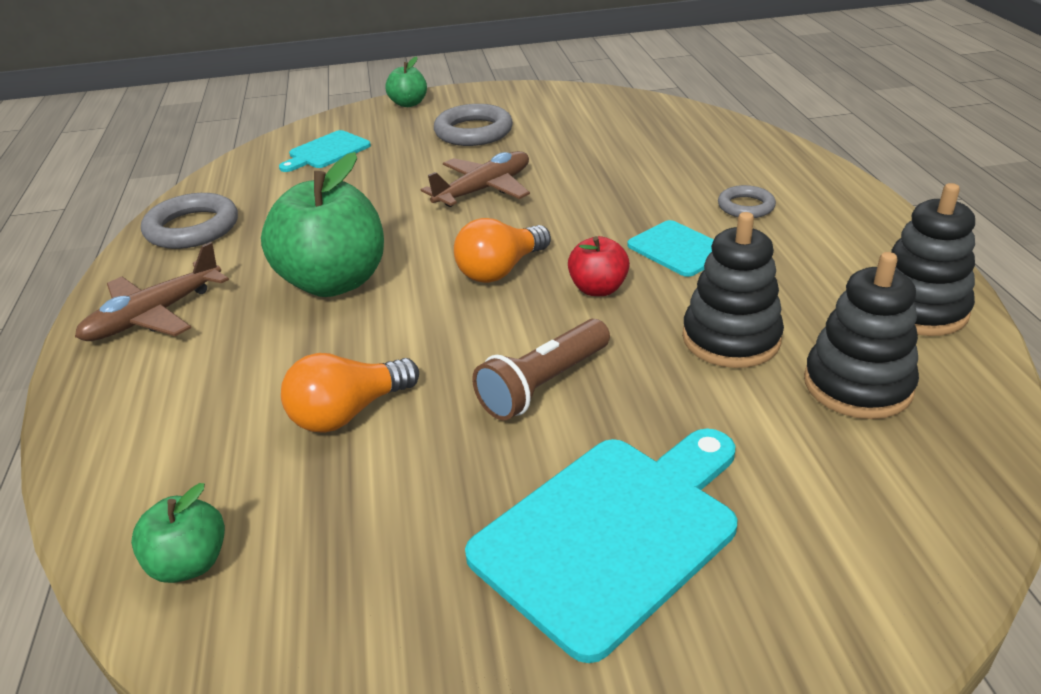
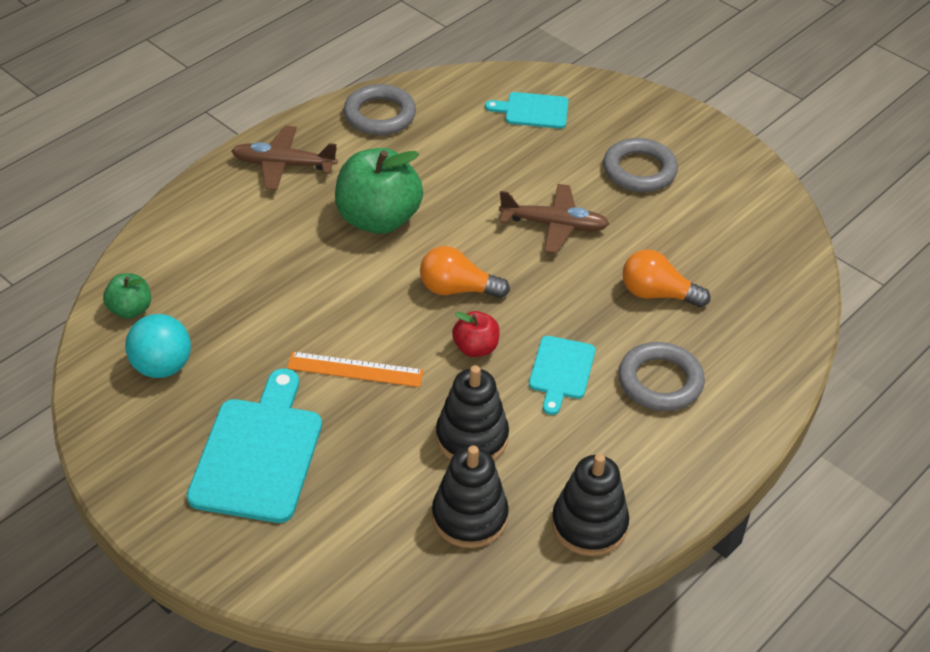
camera: 50 degrees right, 10 degrees up
(343, 573) = (162, 367): none -> turquoise ball
(348, 413) = (268, 300): orange light bulb -> orange light bulb (657, 294)
(408, 104) = (652, 106): green apple -> none
(543, 385) = (355, 369): brown flashlight -> orange ruler
(612, 533) = (258, 454): turquoise cutting board -> turquoise cutting board turned 90 degrees counterclockwise
(745, 206) = (660, 381): grey ring -> grey ring, size x1.69

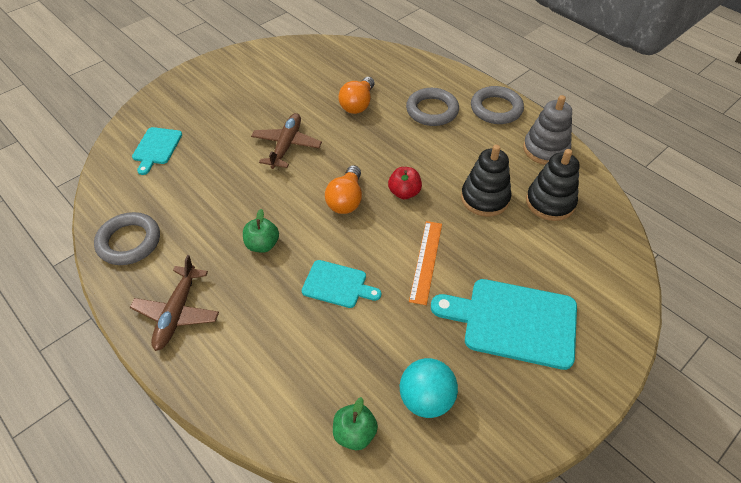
camera: 85 degrees left, 5 degrees up
(378, 219) = (262, 245): green apple -> green apple, size x0.50
(561, 371) = (424, 152): turquoise cutting board -> turquoise cutting board (337, 285)
(589, 525) = (545, 149): black stacking toy -> grey stacking toy
(639, 170) = (239, 101): grey ring -> grey ring (496, 109)

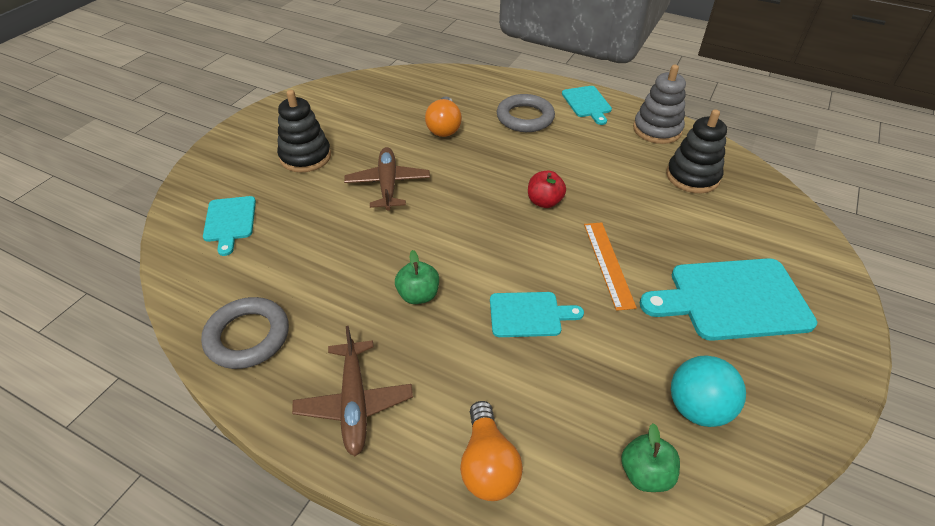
camera: 20 degrees left, 5 degrees down
(346, 200) = (486, 224): orange light bulb -> orange light bulb (488, 464)
(485, 198) = (628, 188): black stacking toy -> black stacking toy (305, 157)
(496, 109) = (587, 103): grey ring -> turquoise cutting board

